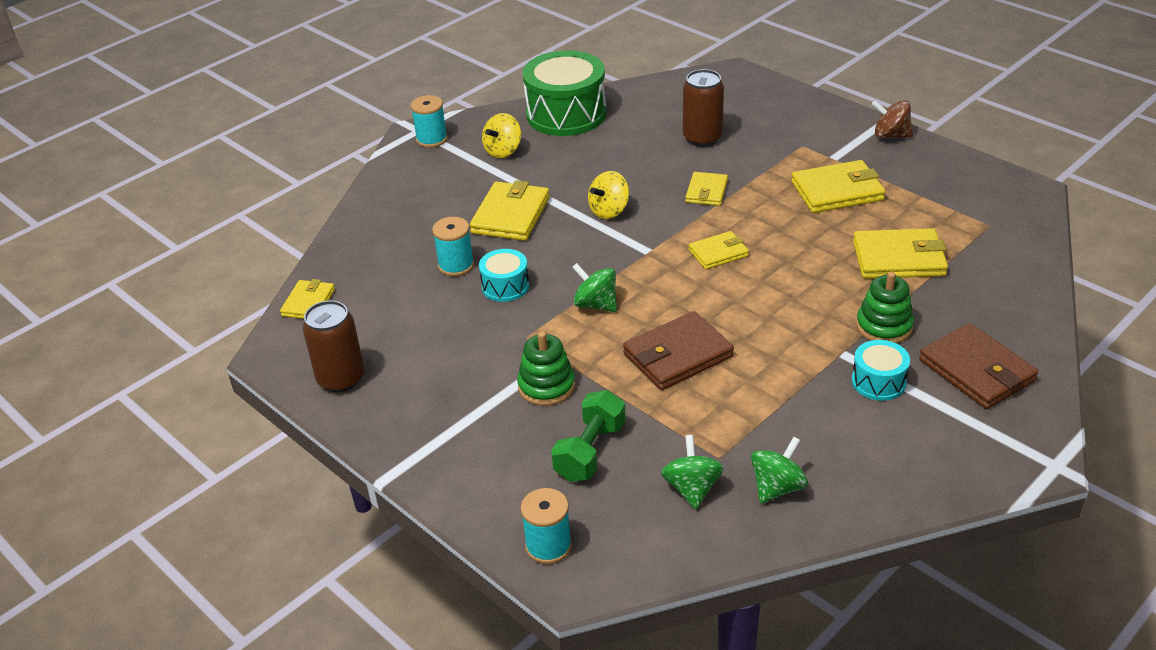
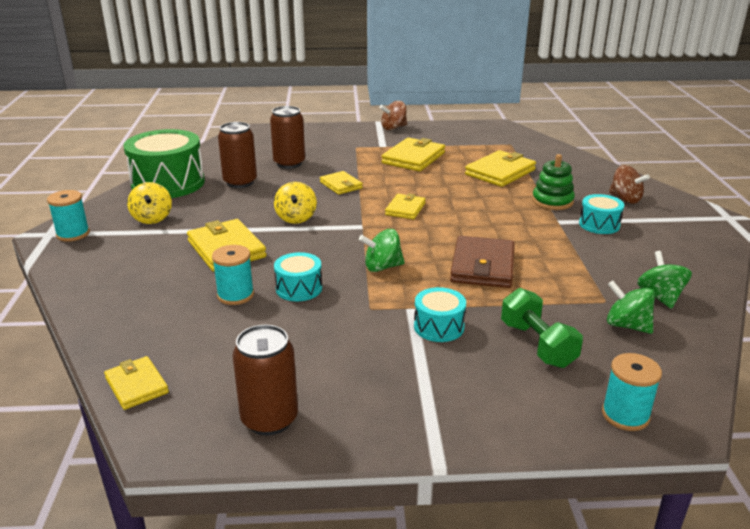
camera: 50 degrees left, 10 degrees down
(546, 386) = (439, 327): green stacking toy -> turquoise drum
(625, 142) = (240, 182): none -> brown can
(976, 370) = (625, 199): brown wallet -> brown spinning top

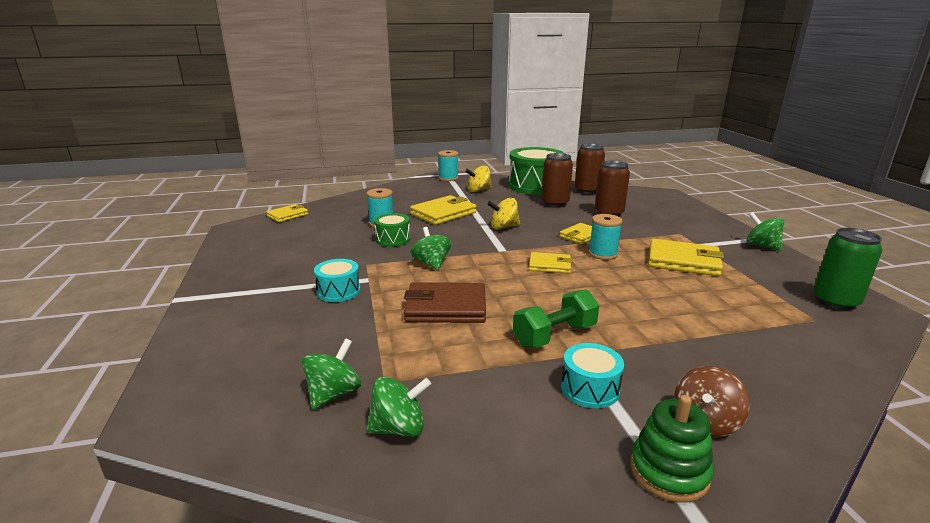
camera: 80 degrees right, 5 degrees down
(269, 419) = (245, 248): brown can -> brown can (587, 191)
(299, 288) = (393, 239): turquoise drum -> green drum
(393, 128) = (761, 246): brown spinning top -> green spinning top
(487, 132) = (835, 301): none -> green can
(500, 172) = (699, 313): yellow wallet -> none
(537, 344) = (306, 336): green dumbbell -> green dumbbell (554, 335)
(552, 201) = (638, 351): green stacking toy -> green stacking toy (669, 471)
(625, 415) = (186, 381): turquoise spool -> turquoise spool (602, 254)

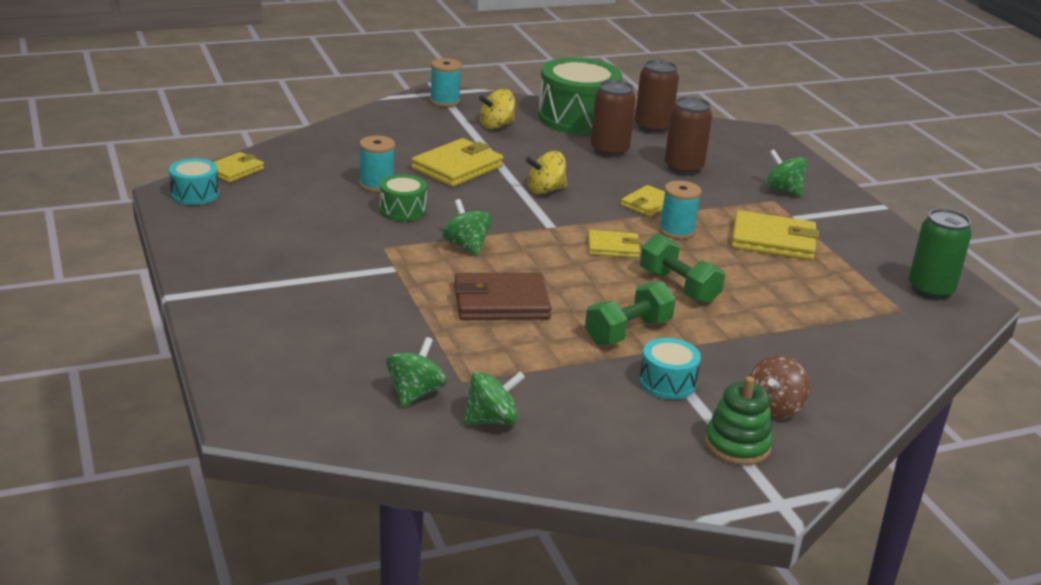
camera: 10 degrees left, 5 degrees up
(338, 291) = (365, 284): turquoise drum -> turquoise drum (195, 194)
(603, 296) = (679, 287): none -> green dumbbell
(761, 246) = (870, 218): green spinning top -> green spinning top (783, 190)

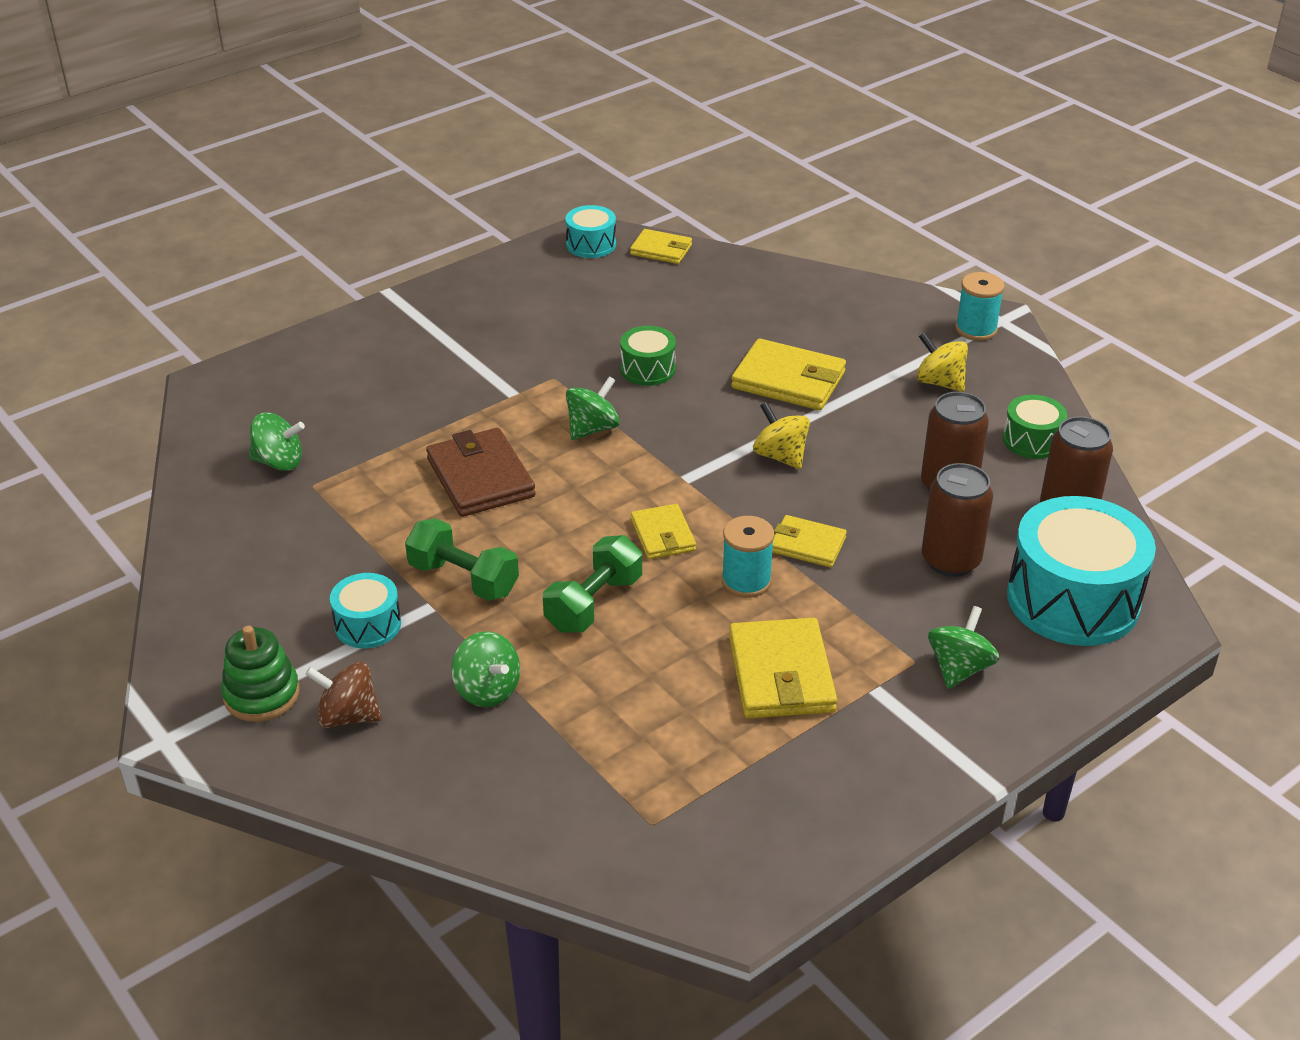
camera: 75 degrees right, 10 degrees up
(376, 184) = (697, 338): turquoise spool -> none
(491, 420) = (250, 517): green spinning top -> green spinning top (487, 690)
(577, 118) = (1032, 440): green drum -> green drum, size x0.50
(733, 147) = (1073, 599): none -> turquoise drum
(930, 290) = (735, 854): green can -> none

